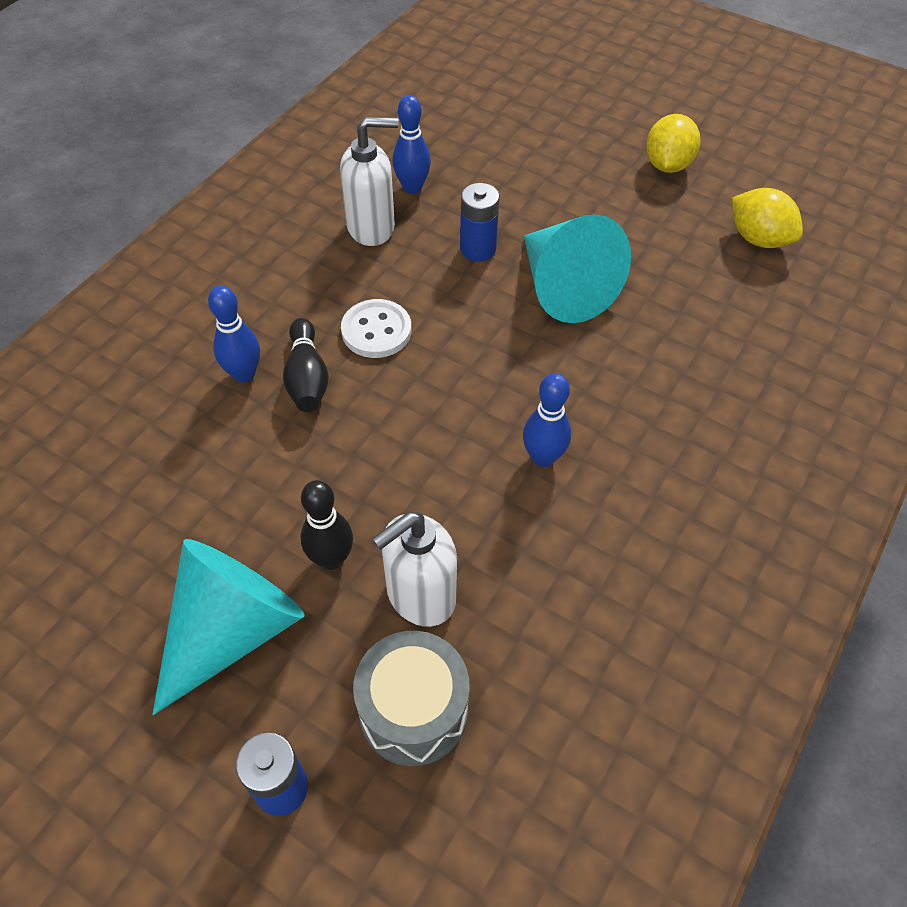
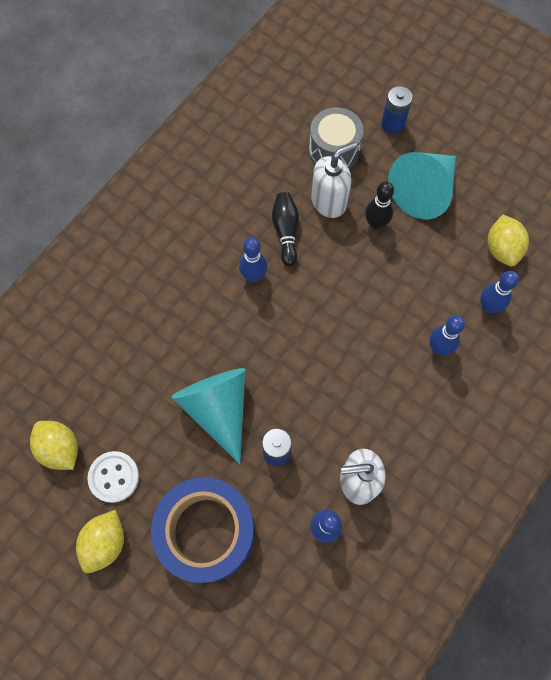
camera: 175 degrees left, 15 degrees up
(105, 527) = (502, 249): none -> yellow lemon
(152, 434) = (488, 306): none -> blue bowling pin
(307, 378) = (397, 342): black bowling pin -> black bowling pin (286, 231)
(376, 331) = (353, 378): white button -> white button (114, 477)
(553, 178) = (206, 531): none -> blue tape

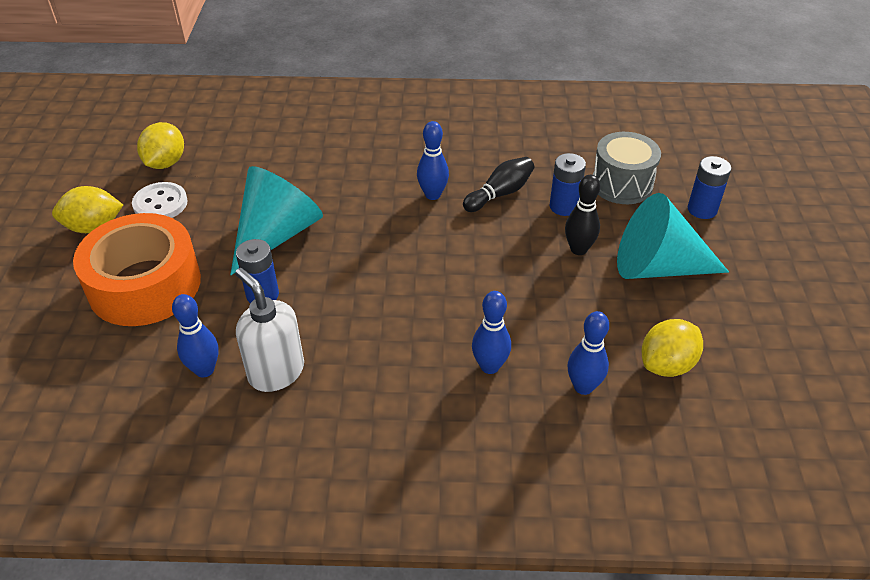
camera: 55 degrees right, 25 degrees down
(206, 531) = (145, 285): blue tape -> orange tape
(329, 202) = (564, 206): white soap dispenser -> blue battery

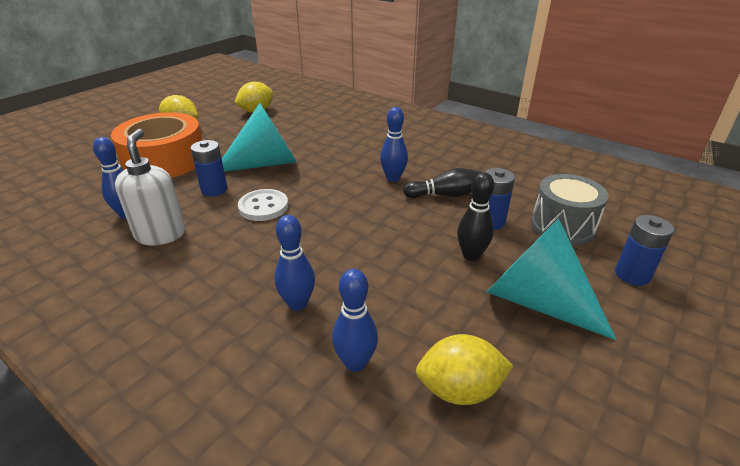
camera: 35 degrees right, 10 degrees down
(160, 204) = (227, 127): white button -> white button (263, 207)

